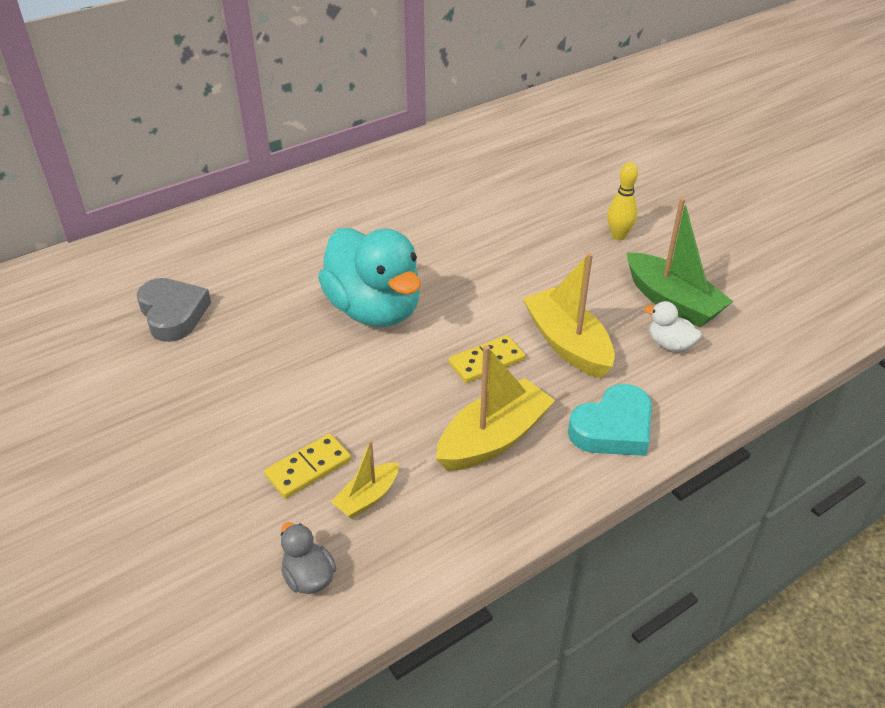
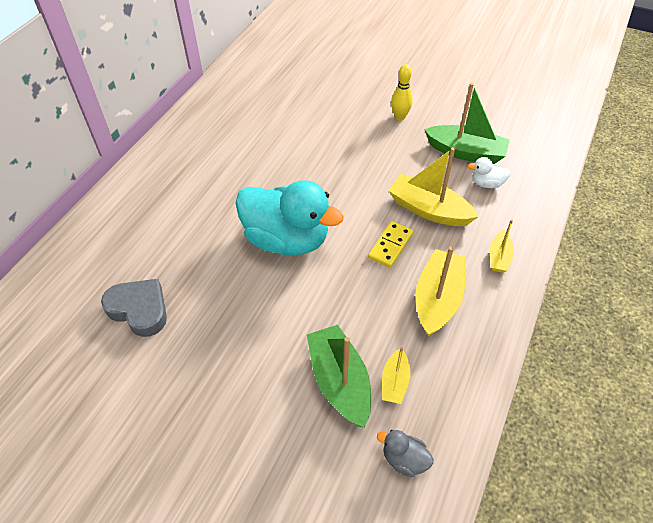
camera: 30 degrees left, 10 degrees up
(308, 468) = (339, 381): yellow domino -> green boat
(613, 428) = (499, 257): turquoise heart -> yellow boat

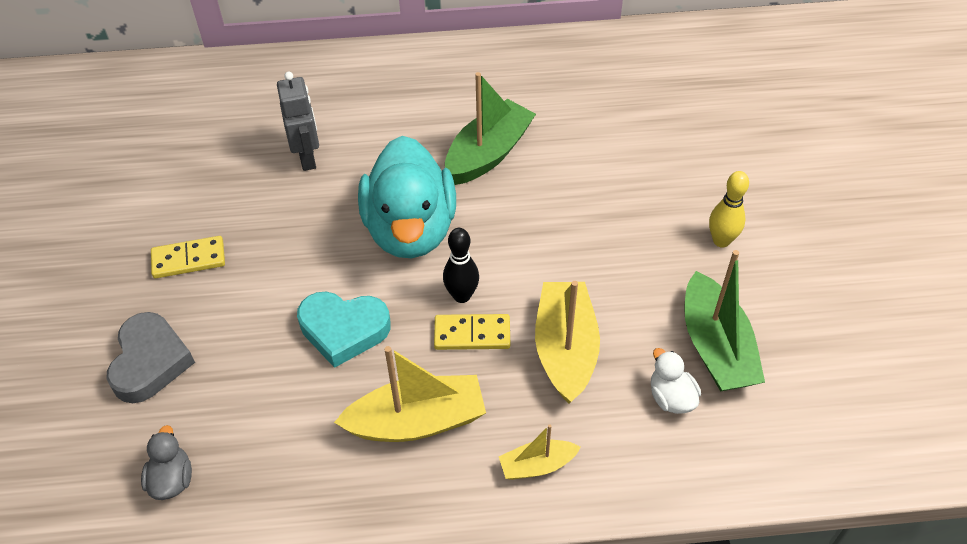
camera: 60 degrees right, 0 degrees up
(139, 309) = (238, 160): grey heart -> grey heart (150, 362)
(175, 268) = (308, 158): none -> grey robot
(210, 377) = (189, 259): none -> yellow domino
(339, 381) = (241, 373): green boat -> green boat (488, 154)
(343, 308) = (344, 330): none -> turquoise heart
(358, 238) = (462, 296): none -> black bowling pin
(394, 382) = (268, 427): yellow boat -> none

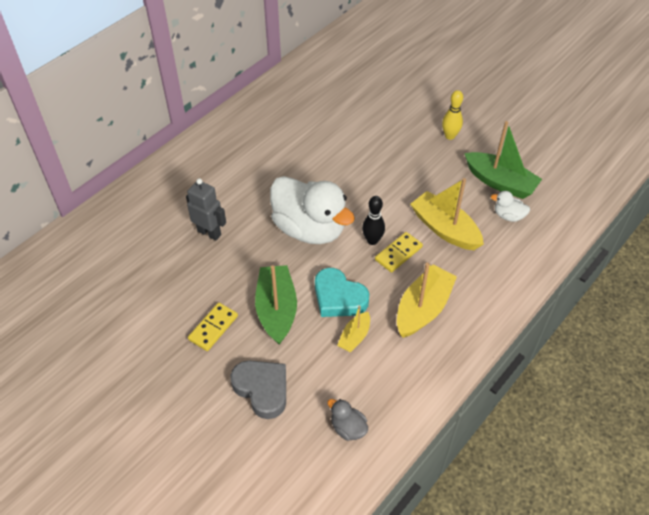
camera: 45 degrees left, 0 degrees up
(344, 330) = (338, 297): turquoise heart -> turquoise heart turned 75 degrees clockwise
(410, 229) = (309, 229): turquoise duck -> white duck
(488, 154) = (300, 167): green boat -> green boat (276, 310)
(537, 465) = (492, 285): yellow boat -> yellow boat (354, 337)

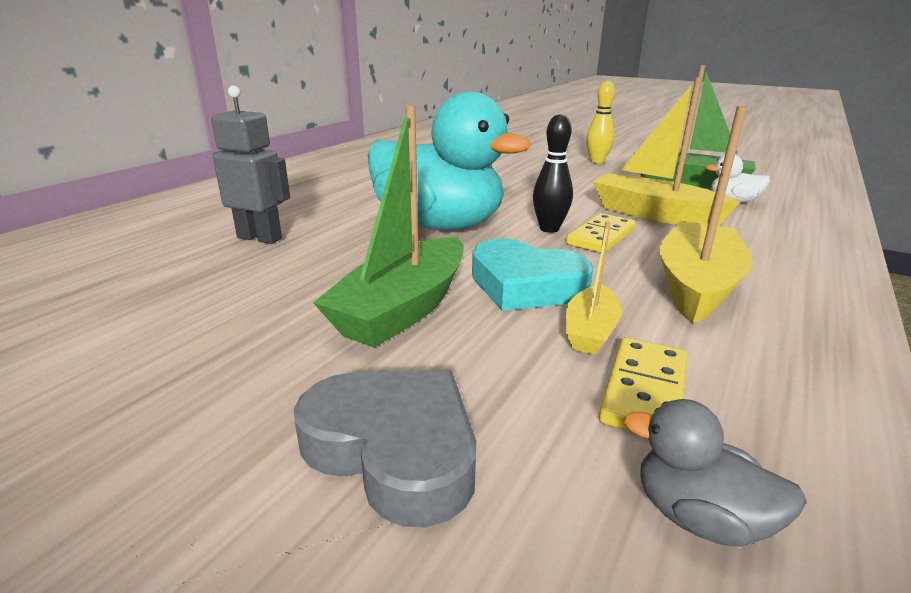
camera: 10 degrees left, 25 degrees down
(213, 328) = (254, 346): yellow domino -> yellow domino (644, 391)
(276, 310) = (403, 309): green boat -> green boat turned 135 degrees counterclockwise
(309, 229) = (439, 225): white duck -> turquoise duck

